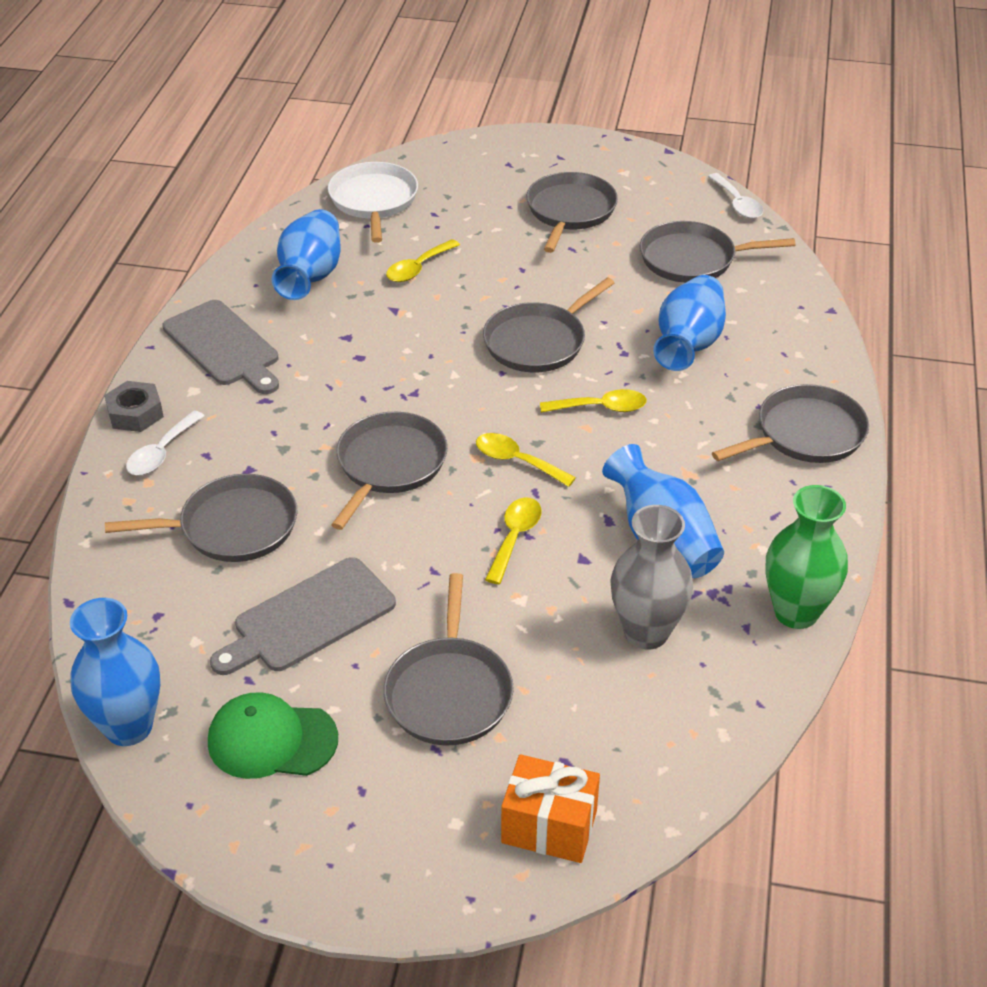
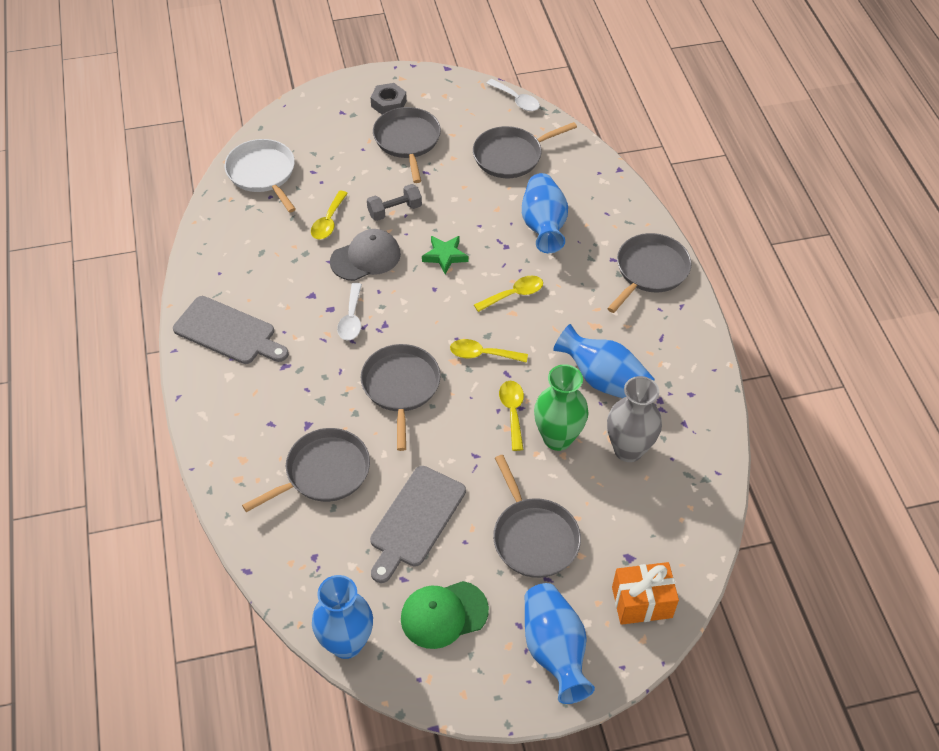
camera: 25 degrees left, 10 degrees up
(135, 413) = (198, 408): grey nut -> grey nut (388, 103)
(161, 453) = (238, 433): white spoon -> white spoon (351, 319)
(310, 276) = (255, 253): blue vase -> blue vase (554, 650)
(438, 316) = (366, 257): none -> grey cap
(506, 278) = (394, 210): none -> grey dumbbell
(538, 342) = (445, 256): grey pan -> green star
(796, 612) = (707, 402): green vase -> green vase (557, 438)

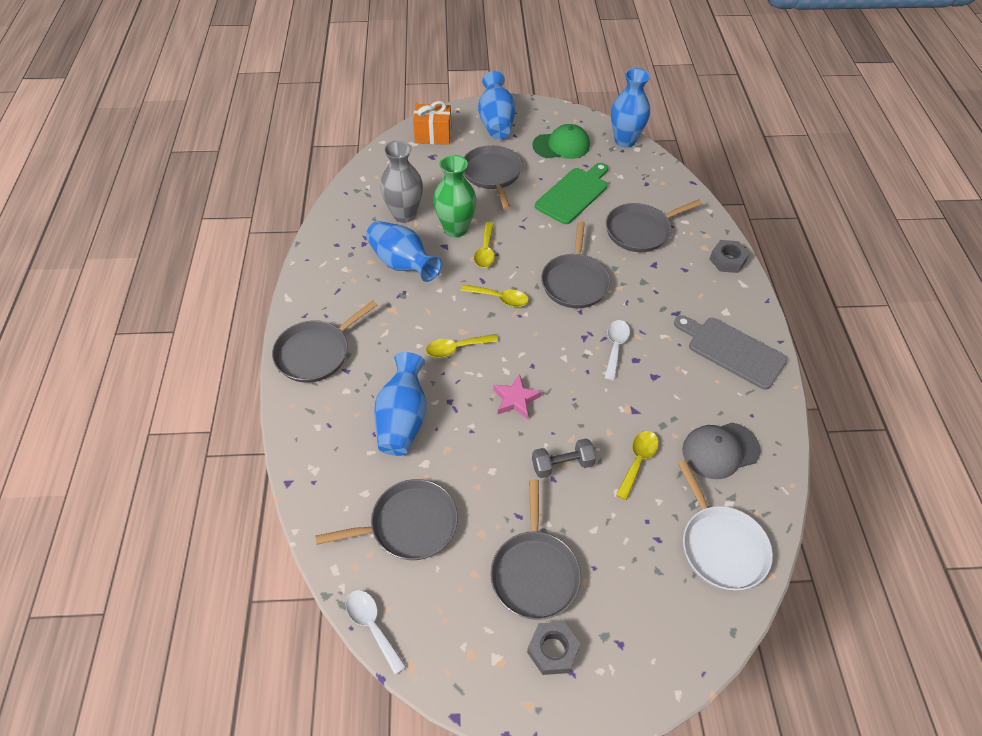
camera: 170 degrees left, 0 degrees up
(216, 444) = (727, 260): none -> grey nut
(366, 257) = (598, 410): grey cap -> grey cap (720, 450)
(415, 520) = (573, 194): grey cutting board -> green cutting board
(445, 256) = (515, 399): green star -> pink star

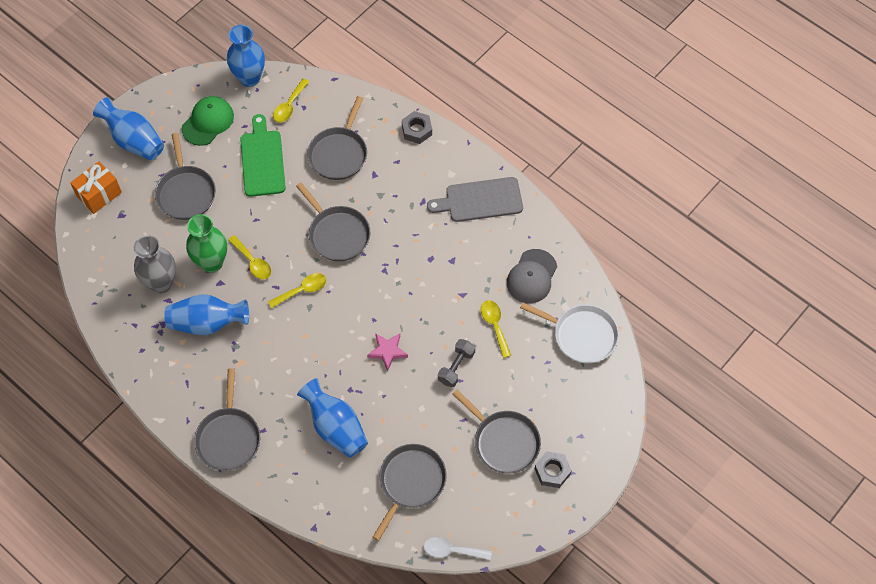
camera: 45 degrees left, 10 degrees up
(456, 348) = (314, 351): yellow spoon -> yellow spoon (289, 106)
(492, 174) = (186, 192): grey pan -> grey pan turned 135 degrees counterclockwise
(615, 347) = (410, 260): white spoon -> none

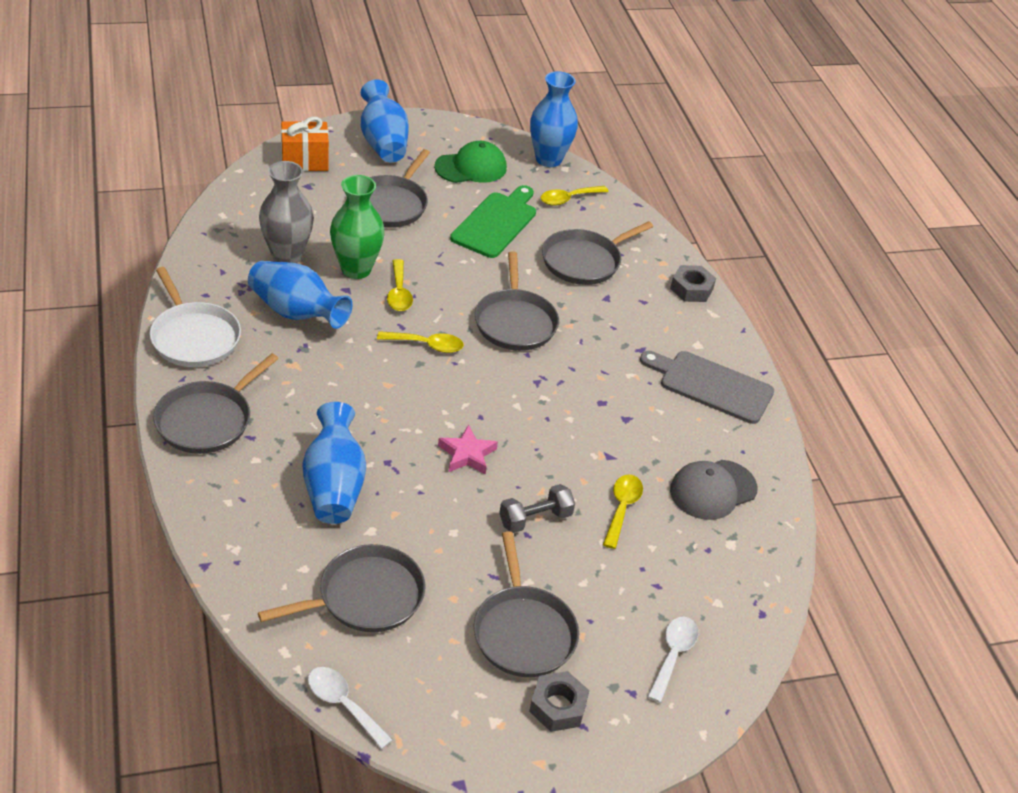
camera: 30 degrees right, 20 degrees down
(581, 335) = (727, 586): white pan -> white pan (194, 337)
(584, 399) = (673, 655): none -> white spoon

